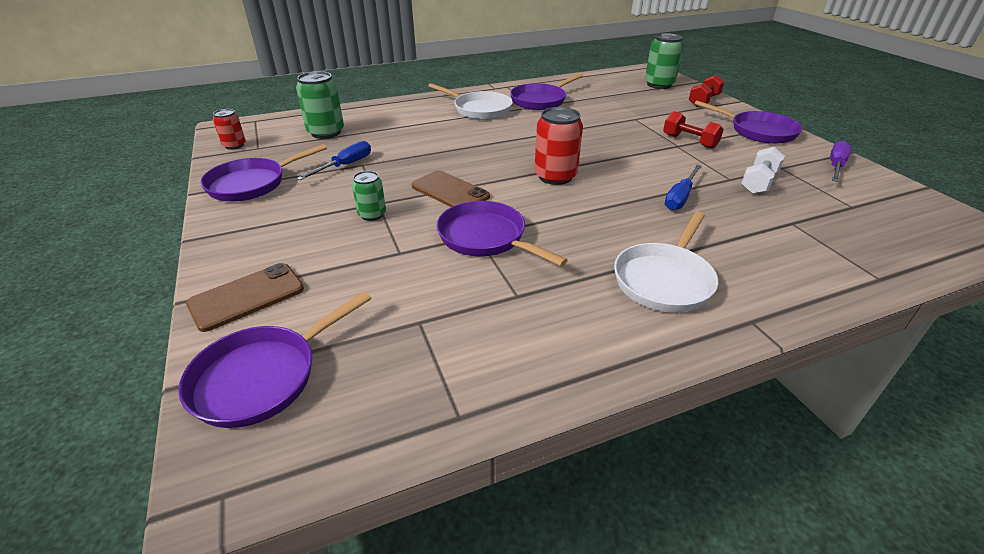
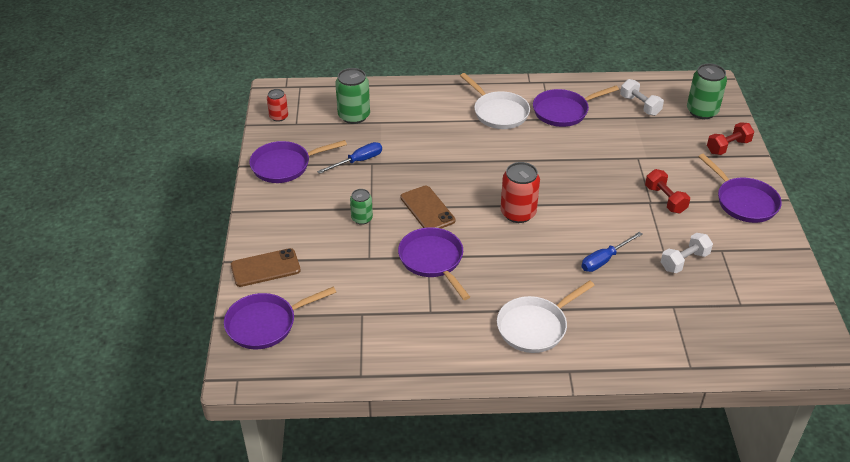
camera: 20 degrees right, 5 degrees up
(604, 88) = (640, 105): none -> white dumbbell
(835, 166) = (773, 260): purple screwdriver -> none

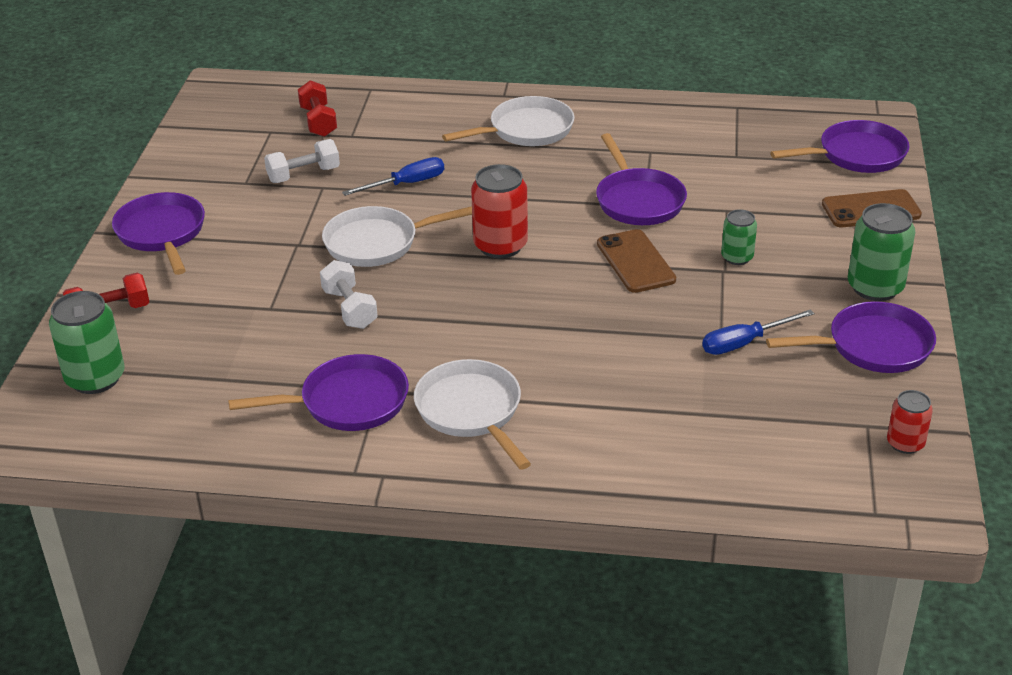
camera: 170 degrees left, 5 degrees down
(354, 116) = (754, 431): green can -> green can (875, 287)
(599, 208) = (377, 243): none -> white pan
(640, 105) = (198, 401): white dumbbell -> white dumbbell (349, 309)
(665, 199) = (273, 245): red dumbbell -> red dumbbell (318, 122)

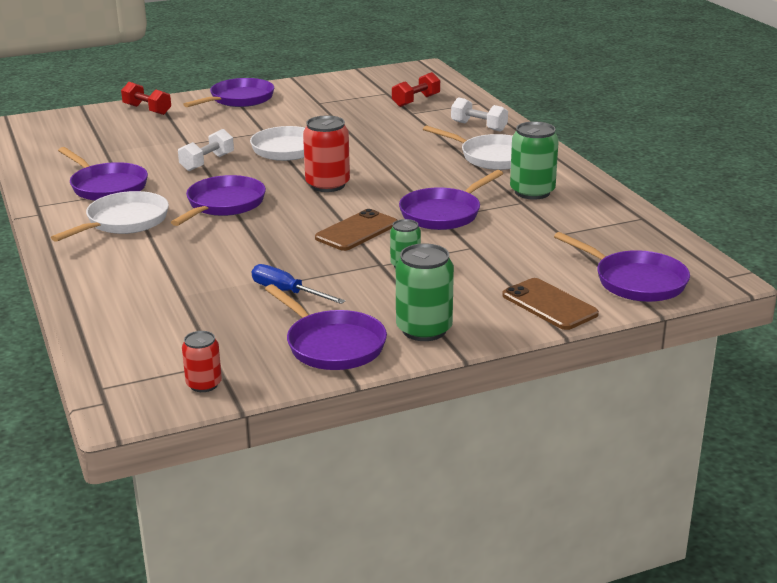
camera: 60 degrees right, 10 degrees down
(95, 378) = (81, 124): green can -> green can (532, 192)
(303, 175) = (346, 113): white dumbbell -> white dumbbell (479, 126)
(406, 184) = (371, 141): blue screwdriver -> none
(489, 328) = (223, 205): none -> purple pan

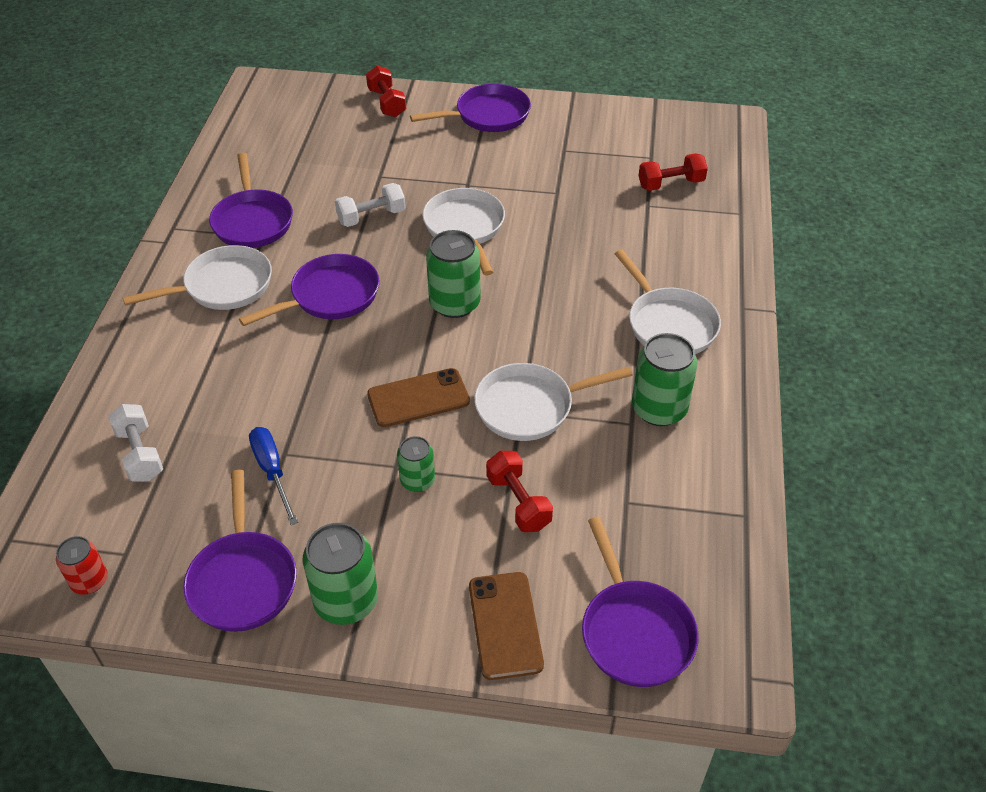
camera: 30 degrees right, 20 degrees up
(327, 185) = (454, 304): red can -> green can
(443, 213) = (530, 407): purple pan -> white pan
(479, 126) = (702, 259): white dumbbell -> white dumbbell (140, 454)
(489, 254) = (518, 502): none -> red dumbbell

